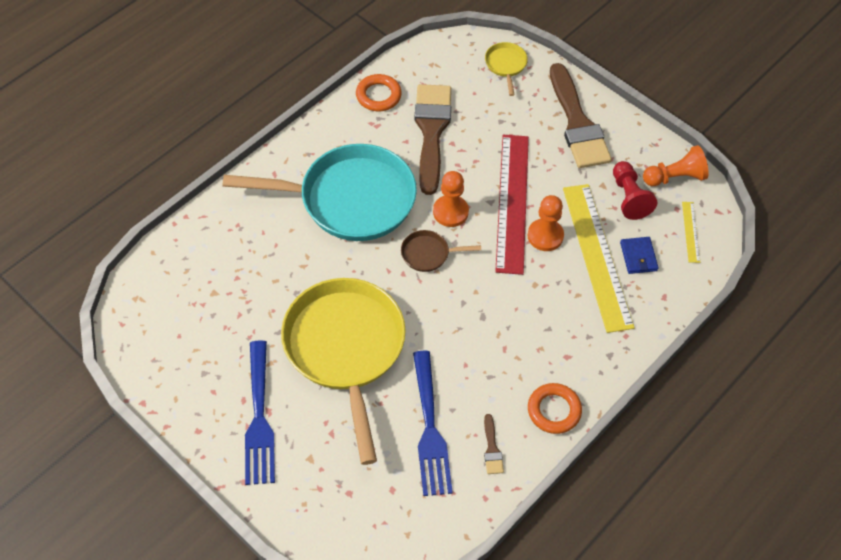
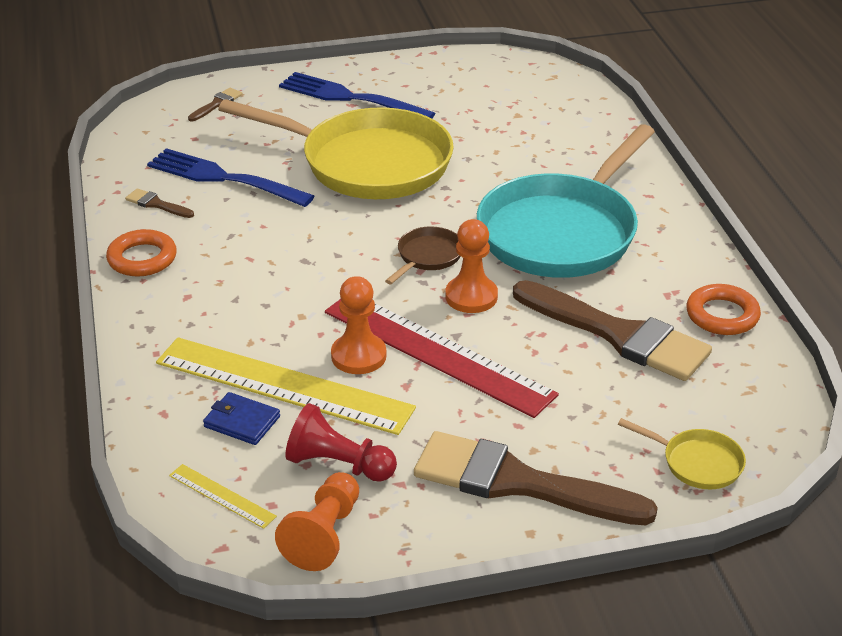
camera: 125 degrees right, 20 degrees down
(332, 510) = (217, 104): none -> brown brush

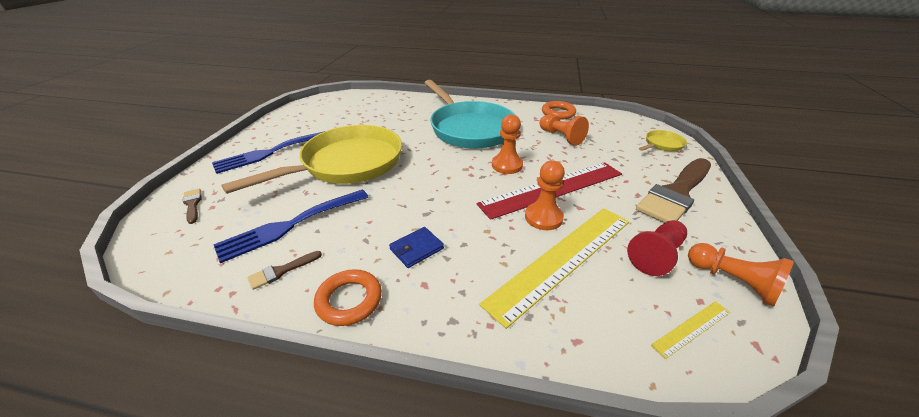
camera: 65 degrees left, 0 degrees up
(242, 422) = (600, 292): blue wallet -> blue wallet (416, 249)
(427, 256) = (460, 168): brown pan -> none
(618, 334) = (561, 137): brown brush -> orange pawn

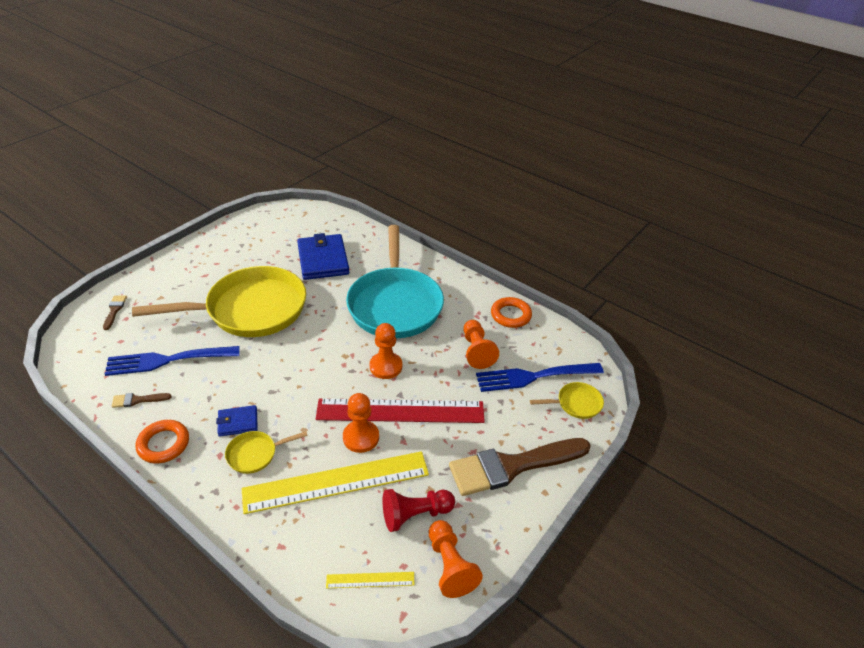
camera: 25 degrees right, 5 degrees up
(271, 152) = (200, 271): blue fork -> blue fork (534, 376)
(382, 119) = (323, 260): none -> blue wallet
(461, 268) = (255, 454): none -> yellow pan

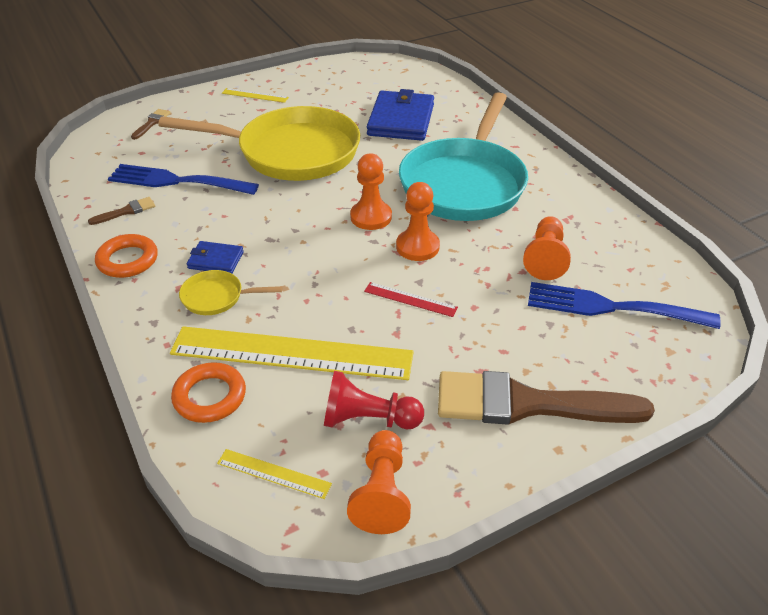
camera: 25 degrees right, 0 degrees up
(137, 400) = (126, 211): brown brush -> brown brush turned 135 degrees clockwise
(193, 263) = (255, 95): none -> yellow ruler
(361, 437) = (346, 314): orange pawn -> orange pawn (371, 217)
(400, 411) = (410, 299): red ruler -> red ruler, size x0.43
(510, 315) = (614, 229): orange ring -> orange ring (210, 396)
(576, 404) = (659, 356): yellow pan -> none

